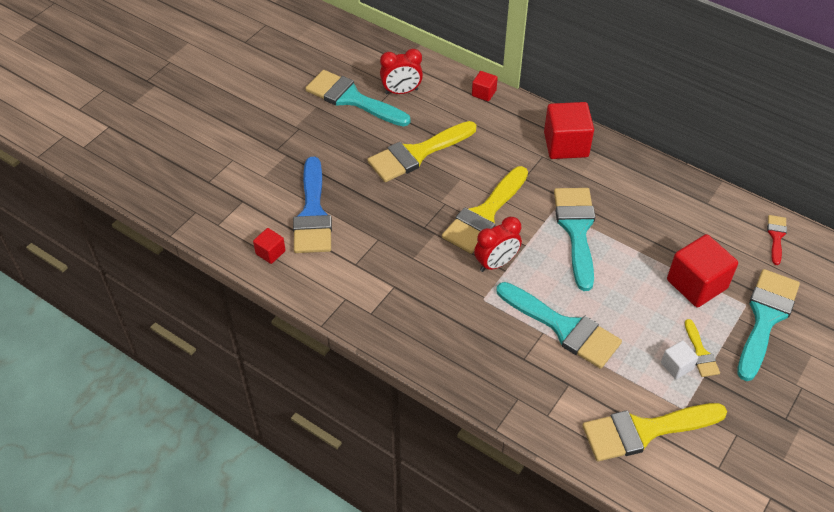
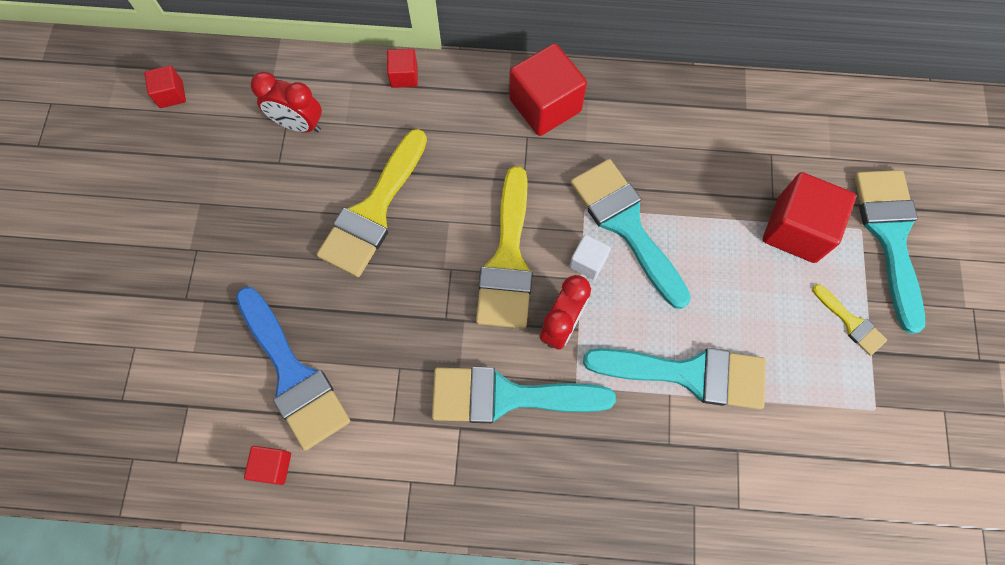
camera: 30 degrees left, 20 degrees up
(336, 47) = (171, 94): none -> red cube
(352, 99) = (240, 167): turquoise brush -> turquoise brush (507, 396)
(401, 91) = (298, 124): red clock -> red clock turned 60 degrees clockwise
(644, 431) = (852, 465): yellow brush -> none
(676, 366) = (836, 355): white cube -> white cube (588, 262)
(776, 236) = (841, 117): red brush -> none

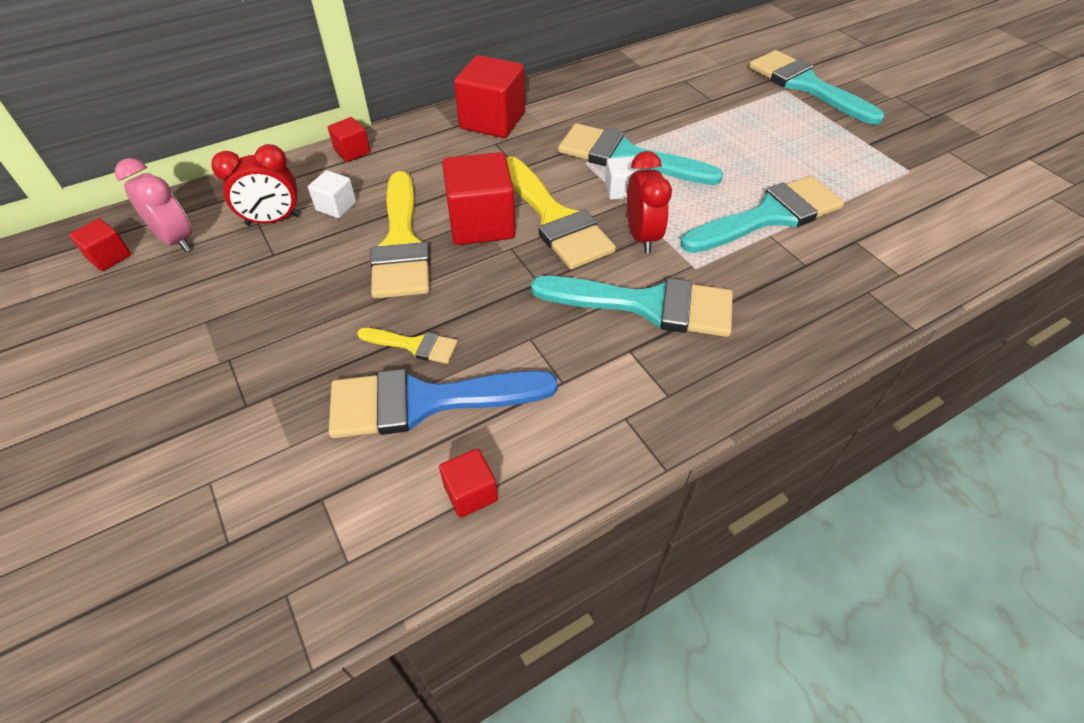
camera: 35 degrees left, 20 degrees down
(222, 103) = (176, 239): none -> pink clock
(293, 375) = (425, 401): blue brush -> blue brush turned 150 degrees clockwise
(352, 137) = (336, 206): none -> white cube
(507, 396) = (647, 305): turquoise brush -> turquoise brush turned 135 degrees counterclockwise
(796, 229) = (745, 107): red cube -> red cube (481, 223)
(851, 322) = (837, 136): yellow brush -> yellow brush (414, 345)

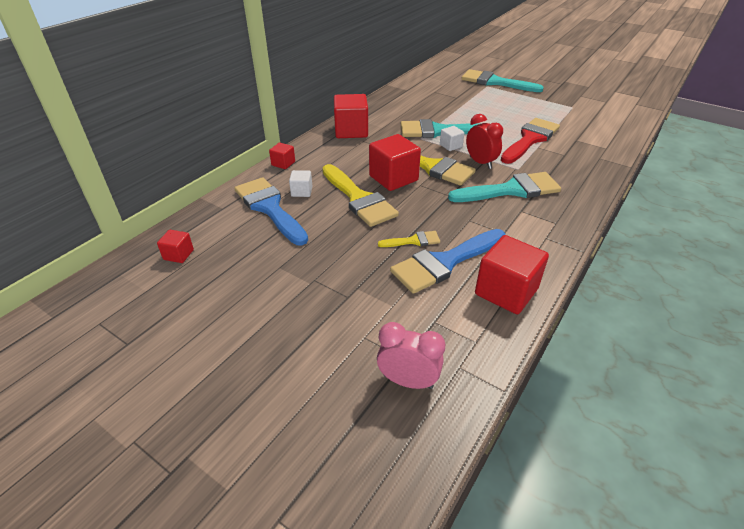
camera: 25 degrees left, 10 degrees down
(176, 239) = (216, 234): pink clock -> pink clock (408, 381)
(273, 220) = (269, 208): red clock -> blue brush
(470, 493) = (506, 291): red cube -> red cube, size x1.97
(769, 216) = (530, 139): turquoise brush -> red brush

